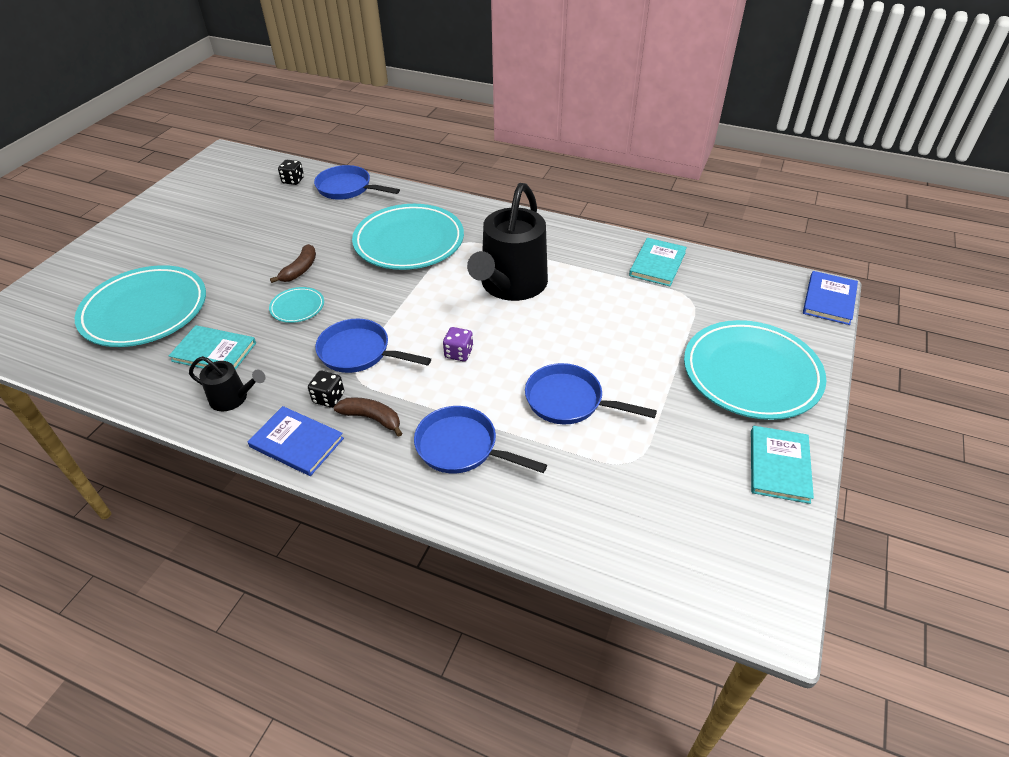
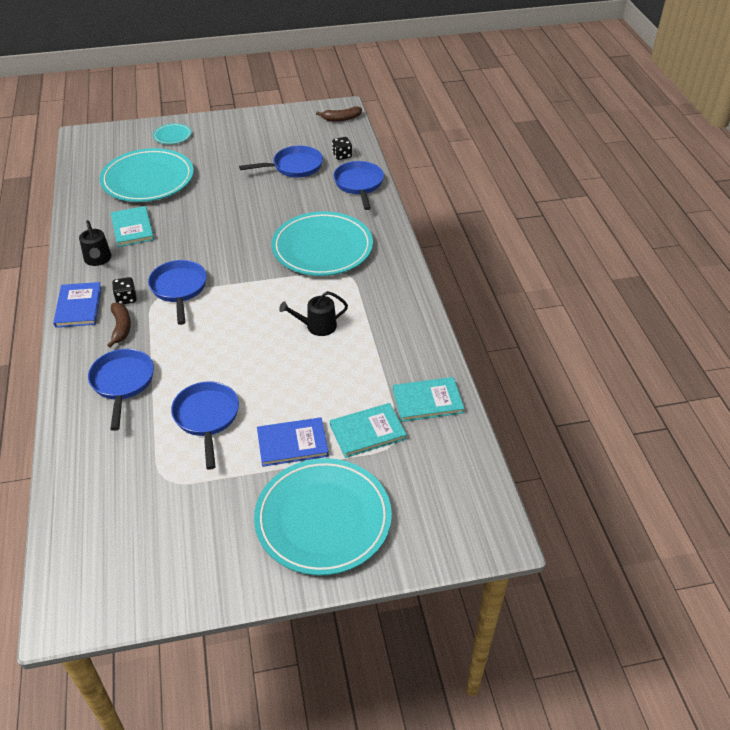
camera: 55 degrees right, 0 degrees up
(269, 211) = (294, 167): none -> blue pan
(297, 307) = (202, 237): turquoise plate -> turquoise plate (172, 136)
(300, 269) = (242, 216): brown banana -> brown banana (341, 119)
(459, 353) = (215, 336): purple dice -> none
(511, 285) = (317, 326): black watering can -> black watering can, size x0.47
(779, 466) = (220, 574): turquoise book -> turquoise book (367, 432)
(829, 300) = (484, 545): blue book -> blue book (292, 443)

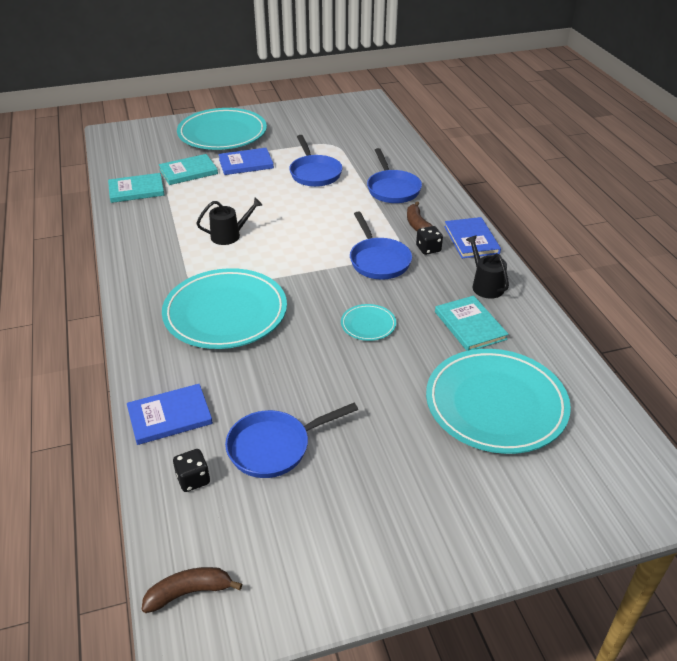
camera: 175 degrees right, 5 degrees down
(172, 136) = (510, 510): turquoise plate -> turquoise plate (368, 325)
(359, 184) = (170, 416): blue pan -> blue book

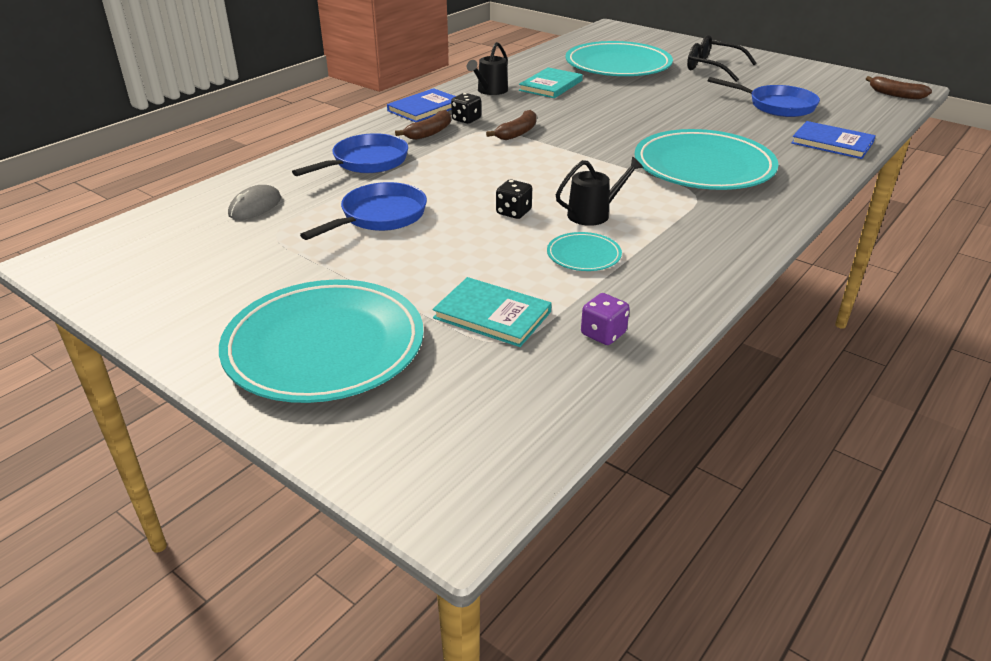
camera: 125 degrees left, 5 degrees down
(136, 190) = (603, 334): turquoise book -> purple dice
(193, 479) = (848, 117): black dice -> black dice (513, 212)
(229, 235) = (593, 214): black watering can -> black watering can turned 120 degrees clockwise
(246, 163) = (409, 276): blue book -> none
(368, 325) = (611, 113): turquoise plate -> turquoise plate (583, 255)
(370, 145) = (255, 206): none -> grey mouse
(378, 260) = (517, 133): blue pan -> brown banana
(425, 483) = (713, 68): none -> black glasses

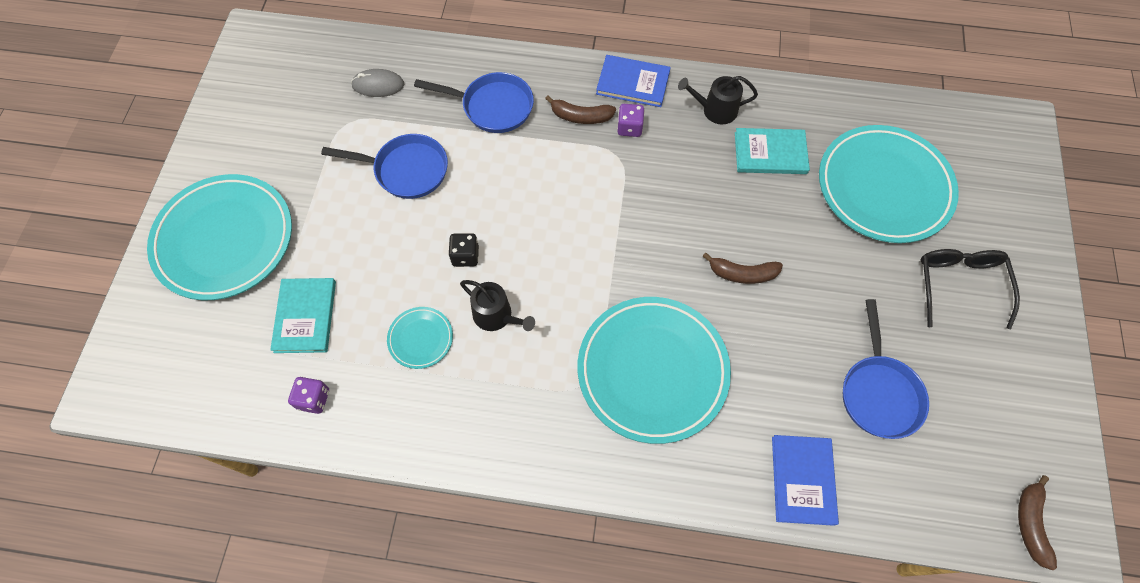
camera: 60 degrees right, 30 degrees up
(466, 119) = (629, 128): black dice -> purple dice
(517, 133) = (627, 182): brown banana -> brown banana (742, 274)

